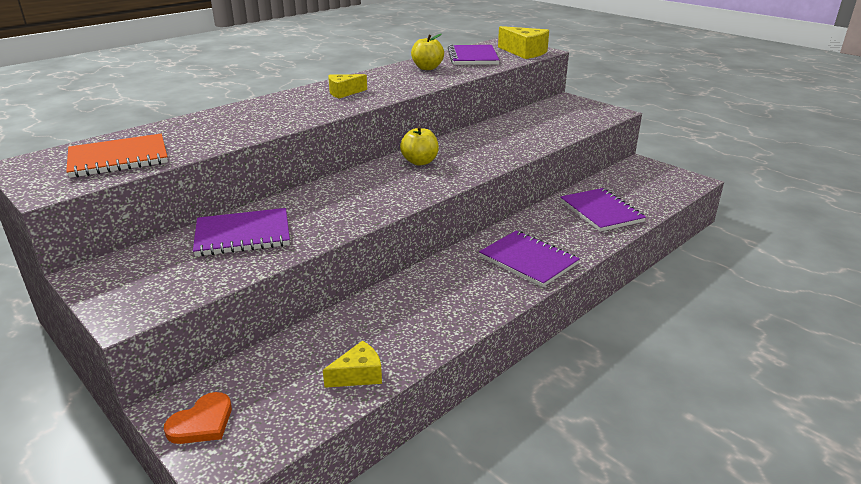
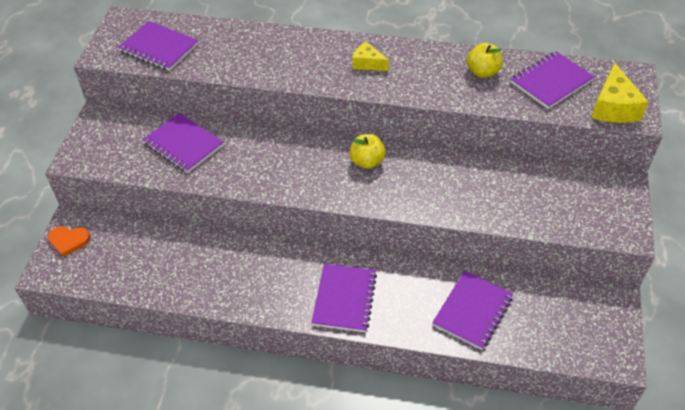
camera: 55 degrees right, 20 degrees up
(118, 158) = (159, 48): orange notebook -> purple notebook
(358, 375) = (147, 280): yellow cheese -> none

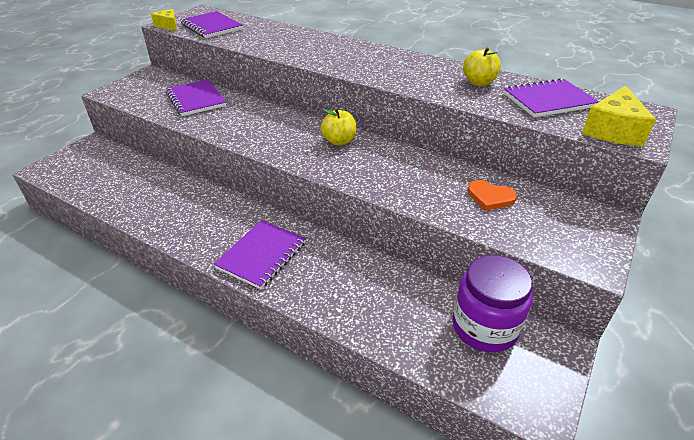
camera: 20 degrees right, 10 degrees down
(69, 241) = (78, 154): orange heart -> orange heart (490, 197)
(367, 63) = (372, 60): yellow cheese -> yellow cheese (168, 26)
(472, 311) = (384, 304): purple notebook -> none
(556, 305) = (484, 326): none -> purple jar

